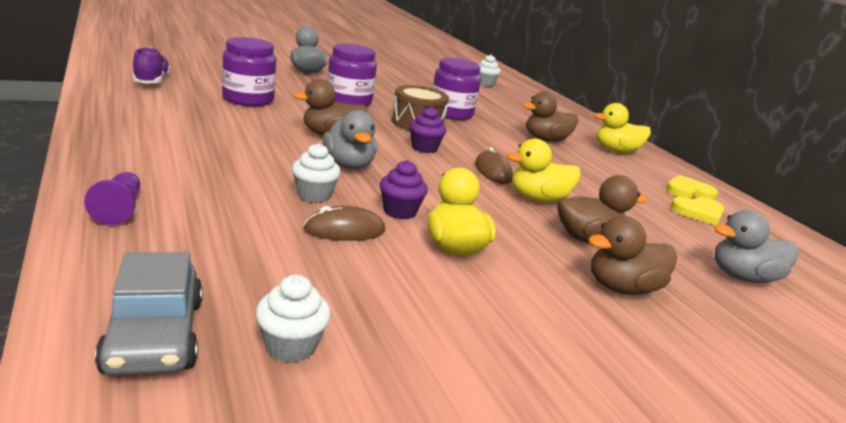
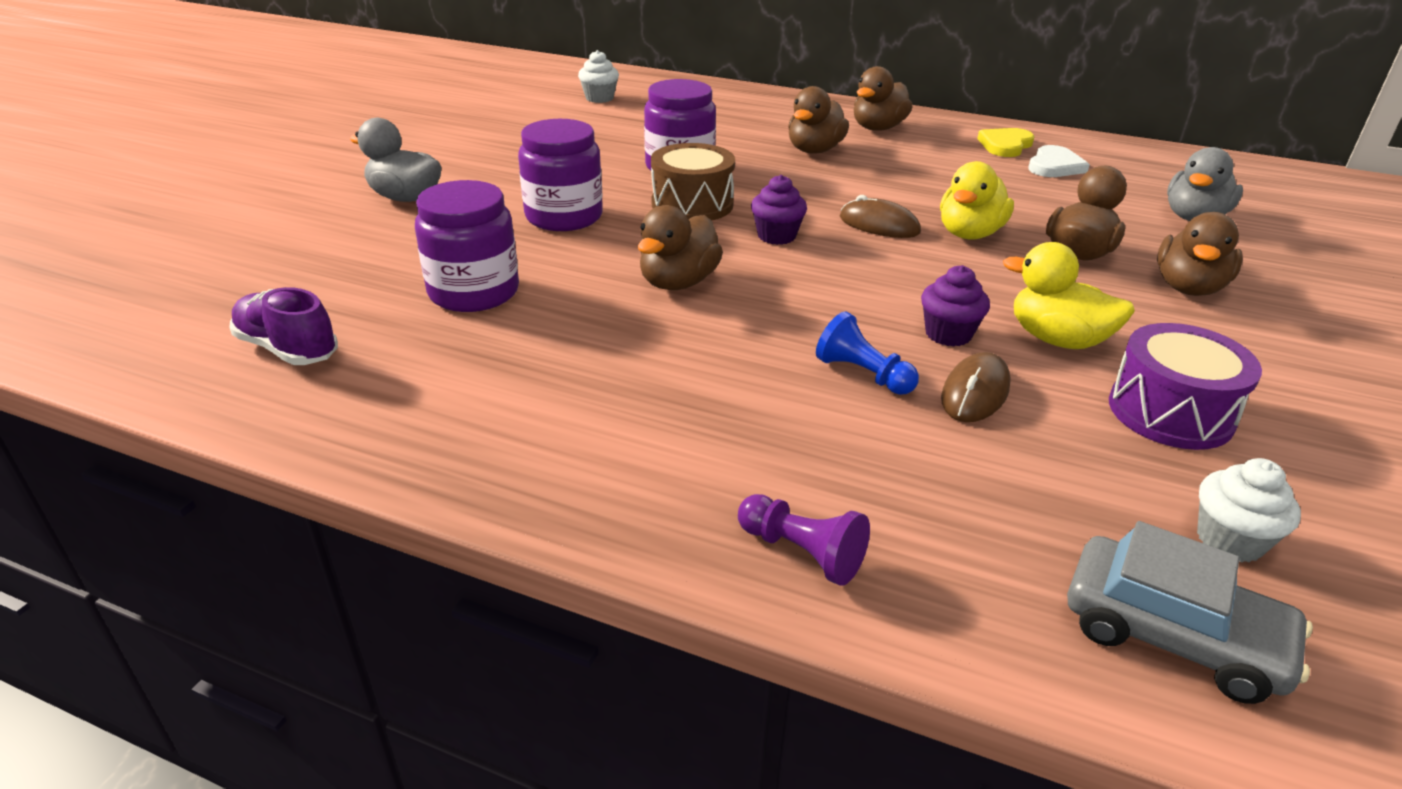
camera: 40 degrees left, 10 degrees up
(314, 195) = (863, 374): white cupcake -> blue pawn
(348, 165) = (788, 311): grey duck -> none
(426, 302) = (1170, 412): none -> purple drum
(616, 151) = (878, 128): yellow duck -> brown duck
(698, 212) = (1054, 166): yellow heart -> white heart

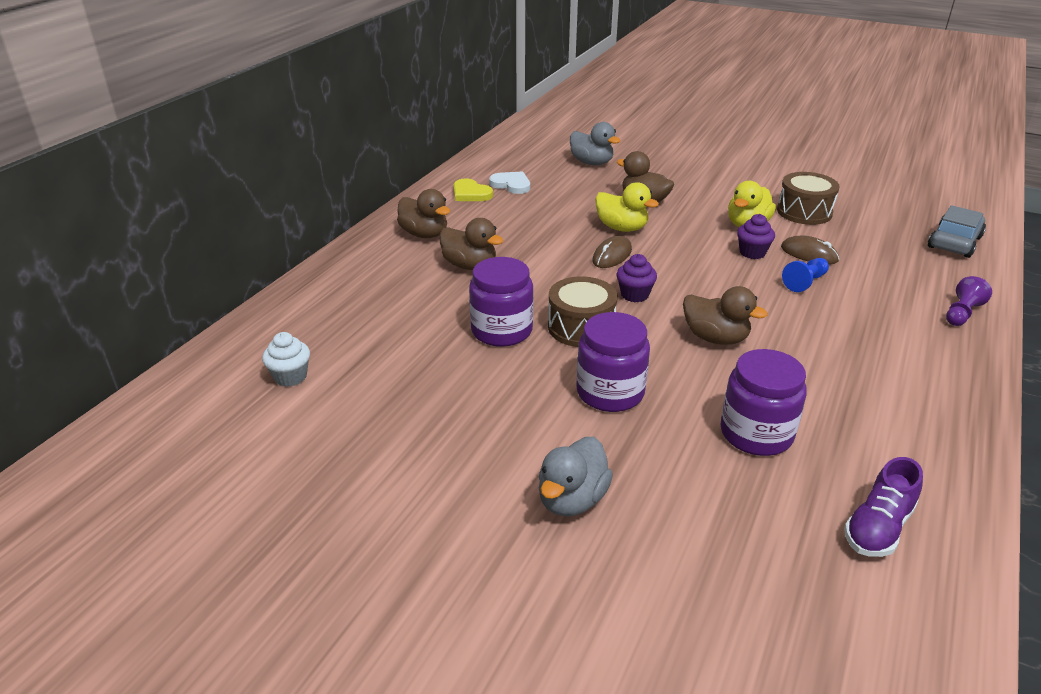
camera: 85 degrees left, 0 degrees up
(1170, 412) = (804, 212): purple drum -> brown drum
(1188, 288) = (680, 183): brown duck -> none
(1229, 540) = (891, 220): white cupcake -> none

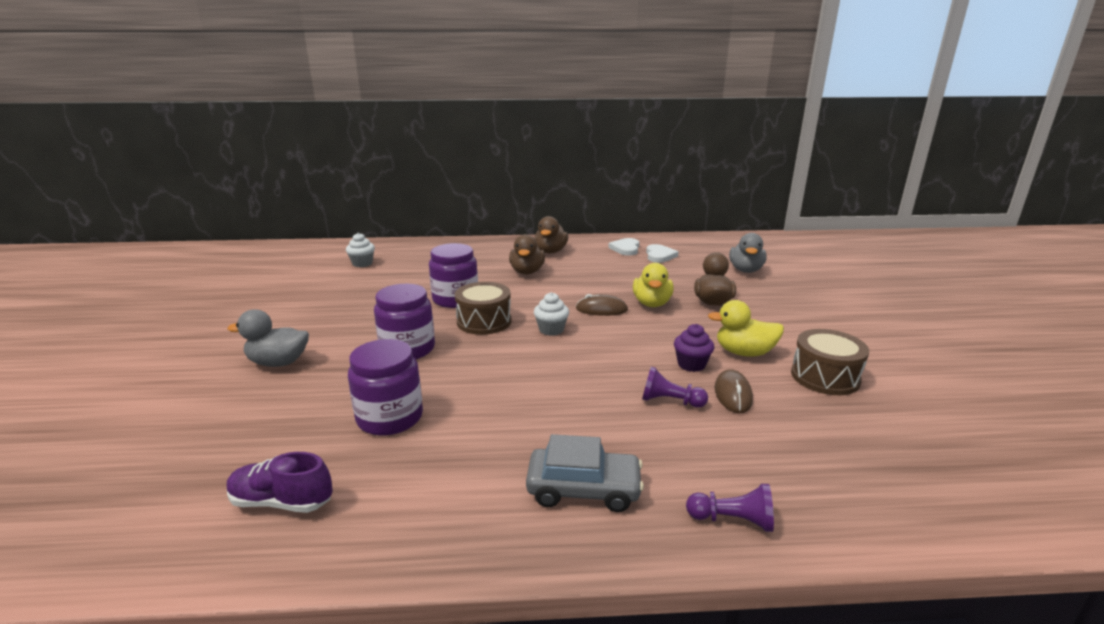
camera: 60 degrees right, 10 degrees down
(471, 193) = (625, 248): yellow heart -> white heart
(634, 295) = (551, 330): purple cupcake -> white cupcake
(715, 338) = (519, 374): brown duck -> none
(805, 282) = (670, 401): blue pawn -> purple pawn
(954, 242) = (926, 495): grey car -> grey car (583, 489)

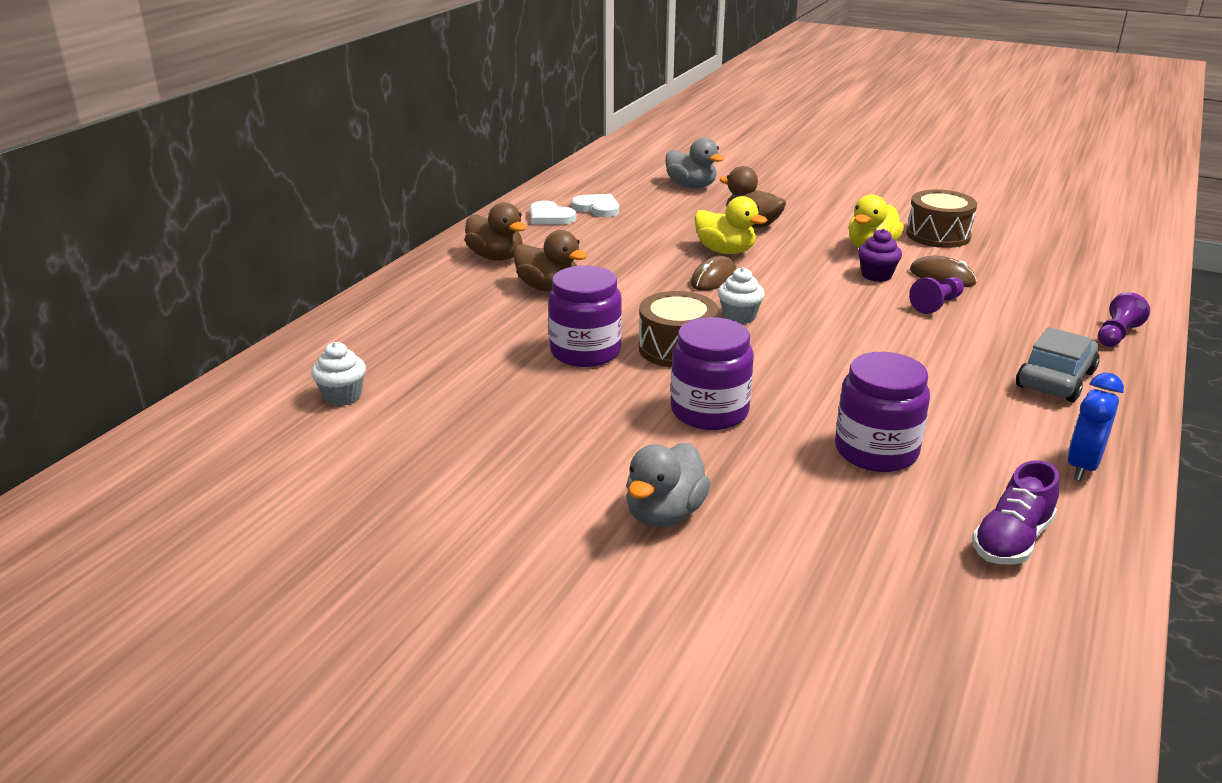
camera: 60 degrees left, 5 degrees up
(421, 528) = (1082, 466): none -> blue clock

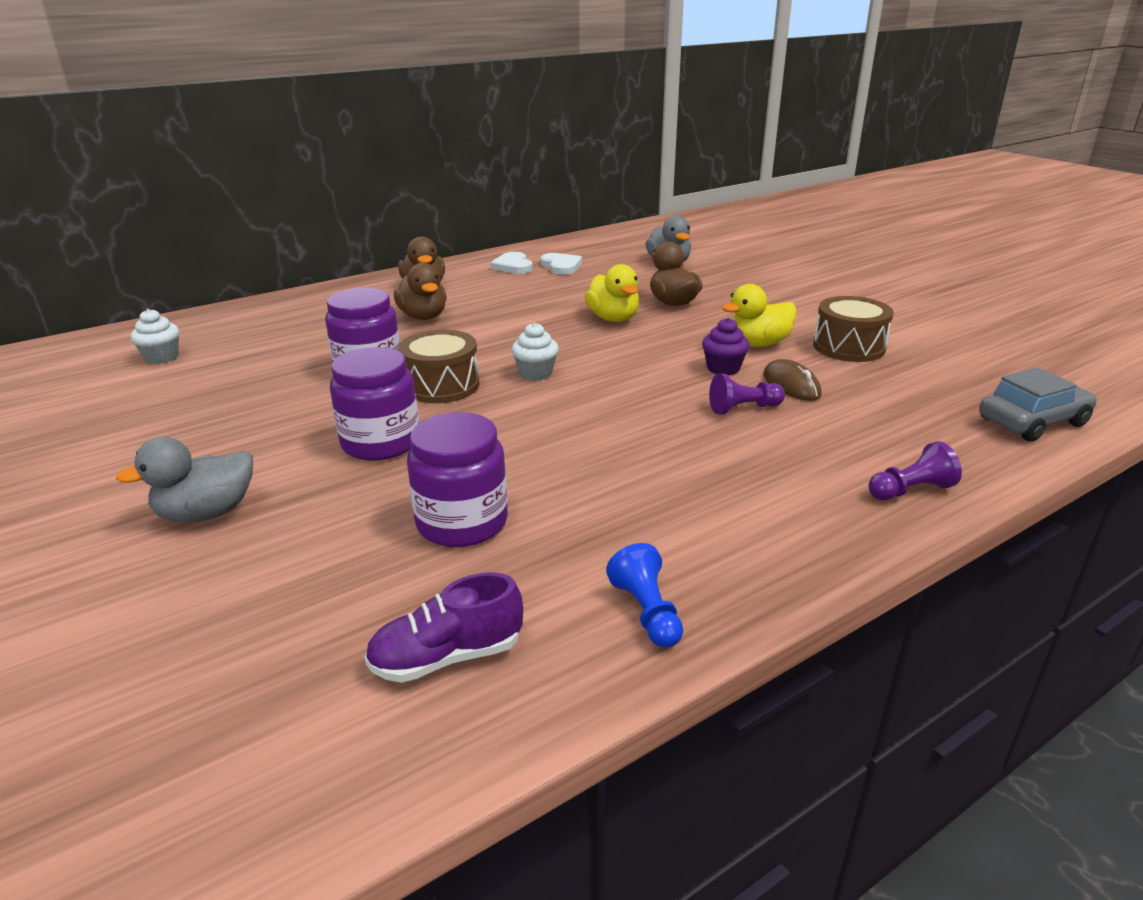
camera: 30 degrees right, 0 degrees up
(713, 278) = (566, 338): brown mouse -> none
(1055, 379) = (760, 514): grey car -> grey car (1032, 422)
(1082, 466) = (647, 612): blue clock -> blue pawn

